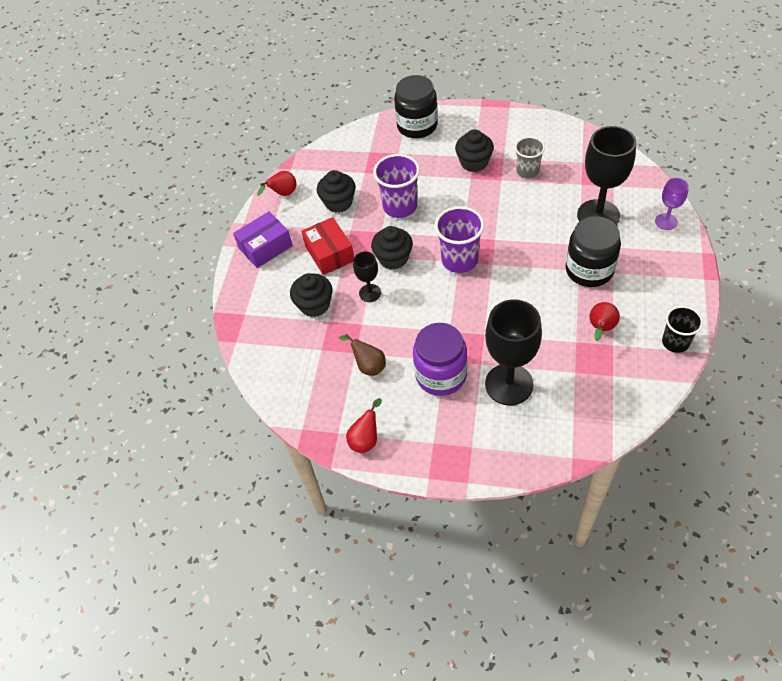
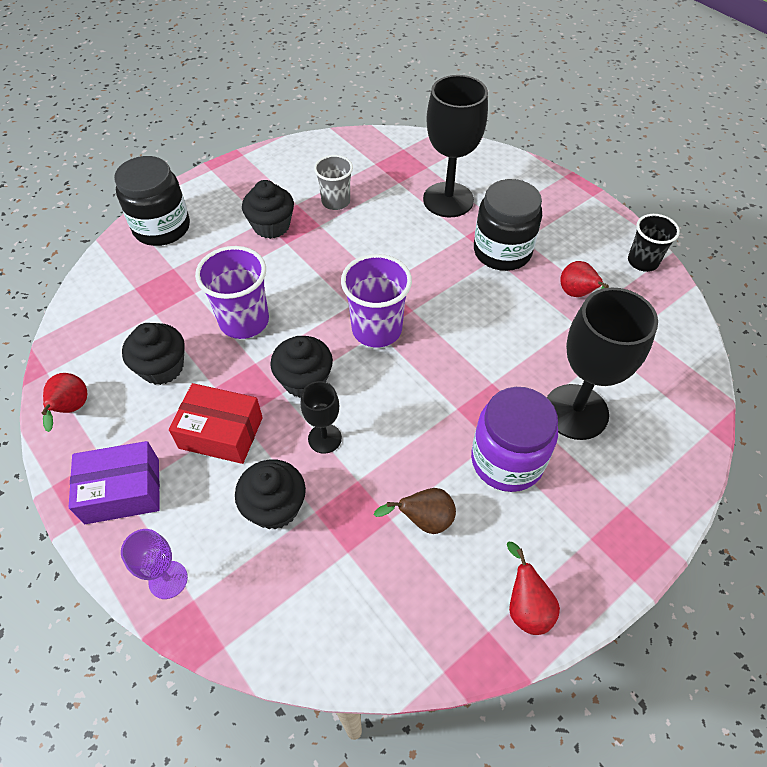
camera: 55 degrees left, 0 degrees up
(265, 247) = (122, 491): purple box -> purple box turned 75 degrees clockwise
(666, 221) = (507, 169): purple goblet -> purple goblet (168, 580)

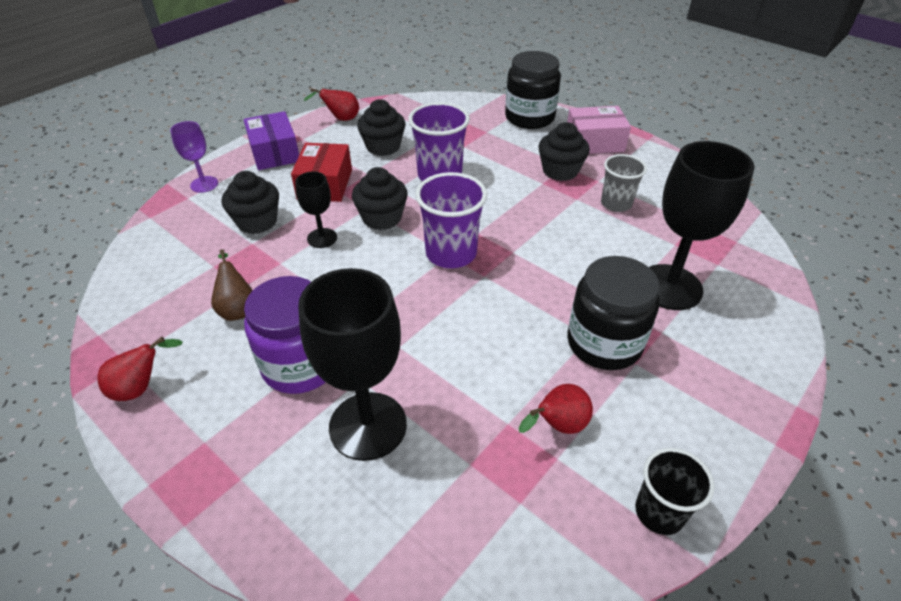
camera: 80 degrees right, 10 degrees down
(232, 191) = (594, 142): none -> pink box

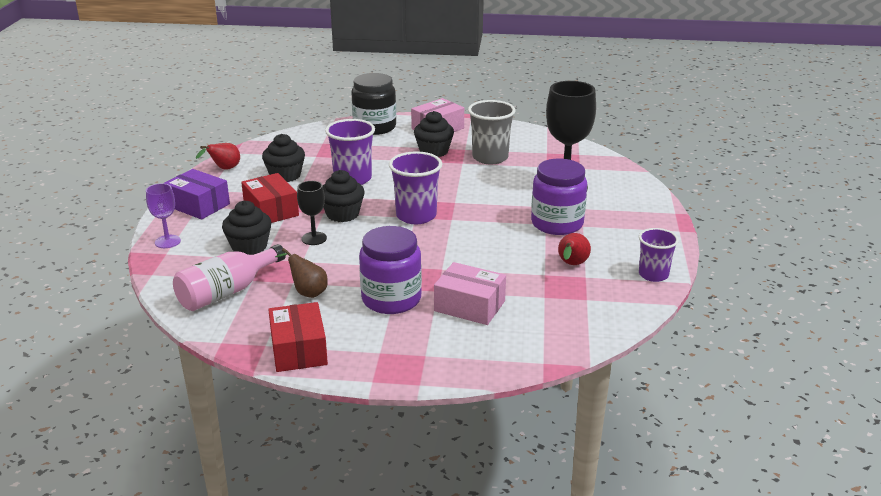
camera: 35 degrees left, 15 degrees down
(141, 387) = (298, 350): red pear -> red box
(176, 270) = (227, 292): none -> pink bottle
(368, 426) = (469, 306): black goblet -> pink box
(604, 343) = (557, 223): black jar -> purple jar
(616, 204) = (490, 158): grey cup -> grey cup, size x1.51
(659, 512) = (653, 275): black cup -> purple cup

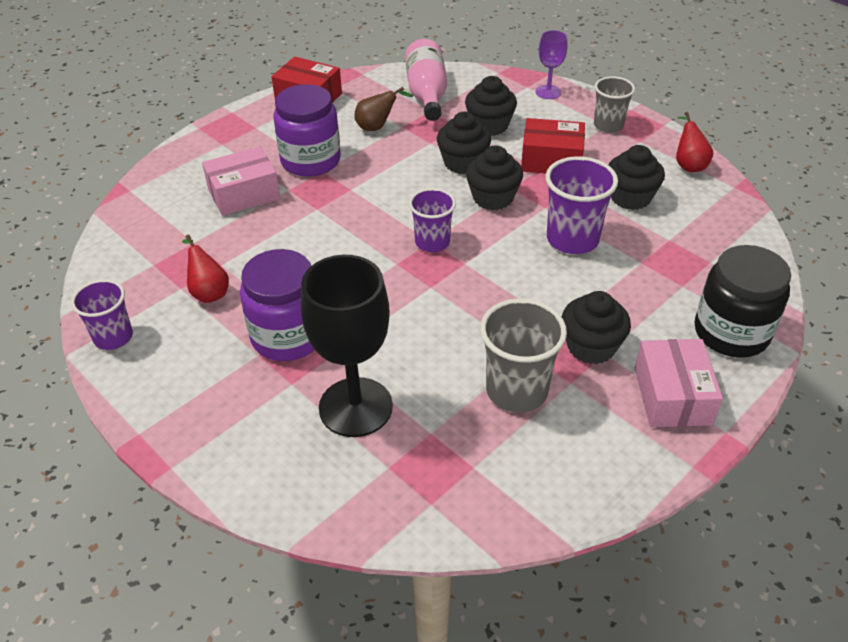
camera: 130 degrees right, 15 degrees up
(198, 205) = (608, 125): purple box -> grey cup
(314, 238) = (463, 163): black goblet -> black cupcake
(416, 216) = (432, 242): purple cup -> purple cup, size x0.66

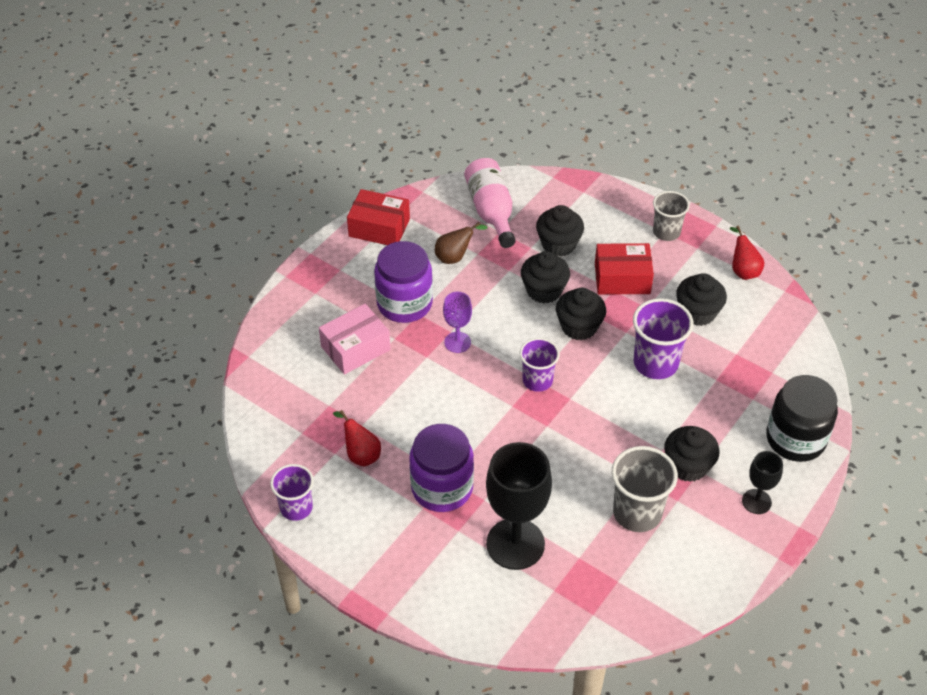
camera: 10 degrees left, 5 degrees up
(548, 92) = (604, 197): purple goblet -> purple goblet (457, 342)
(672, 396) = (756, 501): pink box -> black goblet

